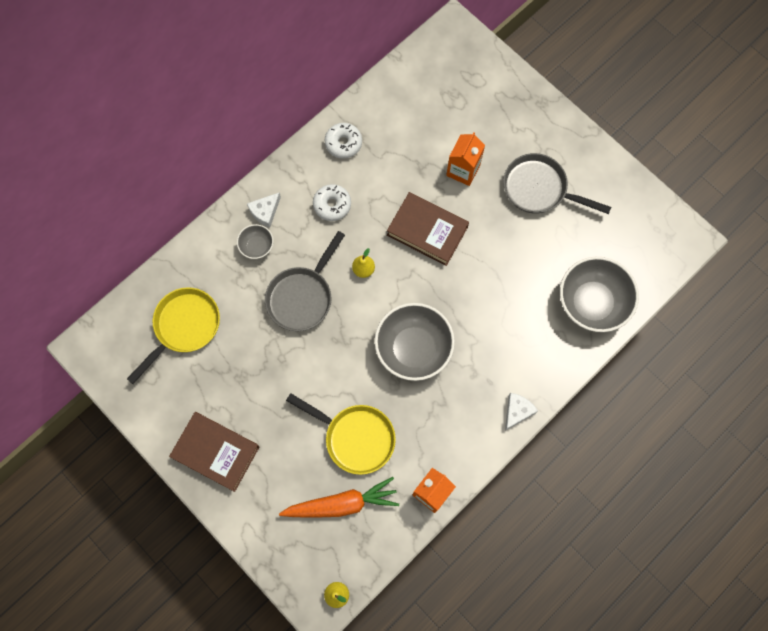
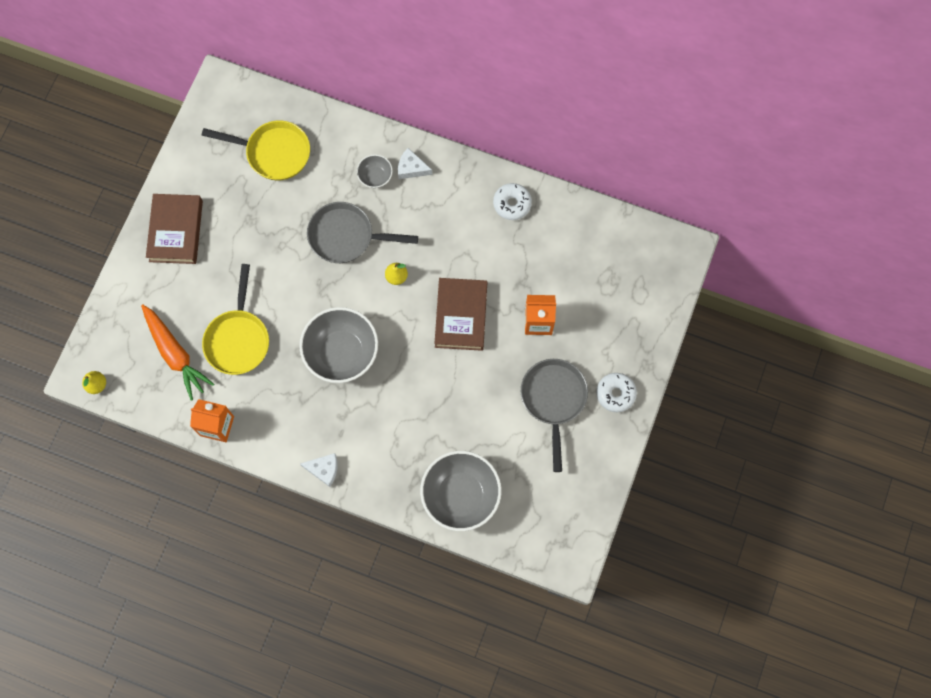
camera: 65 degrees right, 0 degrees up
(332, 205) = (446, 222): white donut -> white donut (615, 394)

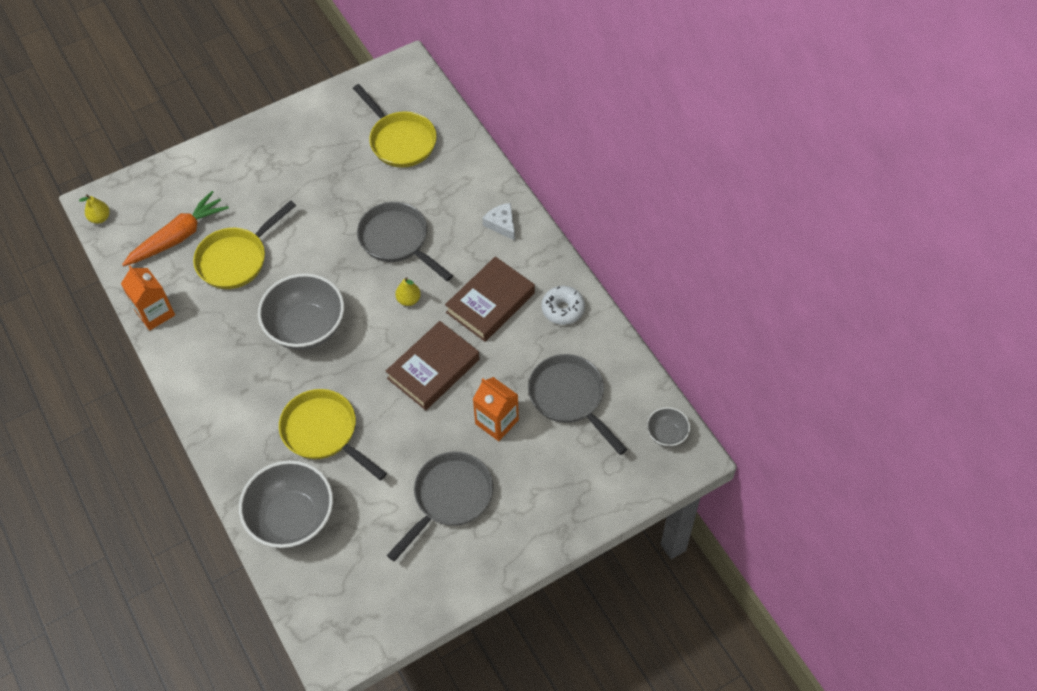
camera: 40 degrees right, 15 degrees down
(175, 354) = (178, 237): orange carrot -> orange carrot turned 135 degrees counterclockwise
(176, 231) = (269, 148): brown book -> brown book (490, 302)
(324, 469) = (202, 409): white cheese -> none
(375, 176) = (465, 211): grey bowl -> grey bowl (666, 434)
(426, 420) = (324, 432): none -> yellow pan
(572, 267) = (569, 398): none -> grey pan
(615, 394) = (511, 535): white donut -> none

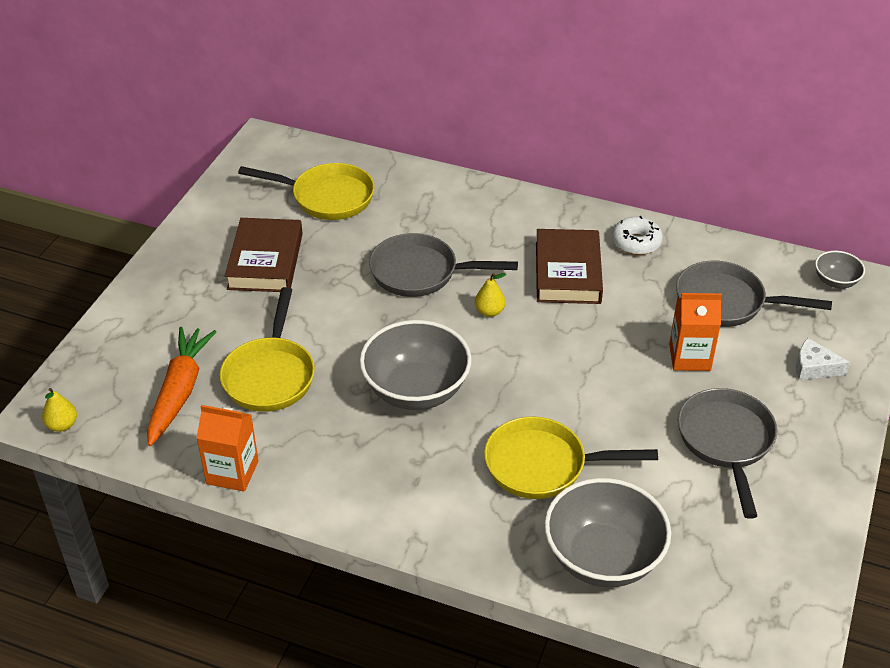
camera: 40 degrees left, 15 degrees down
(433, 369) = (581, 351): brown book -> brown book (265, 261)
(501, 224) = (503, 210): white cheese -> white cheese (814, 367)

